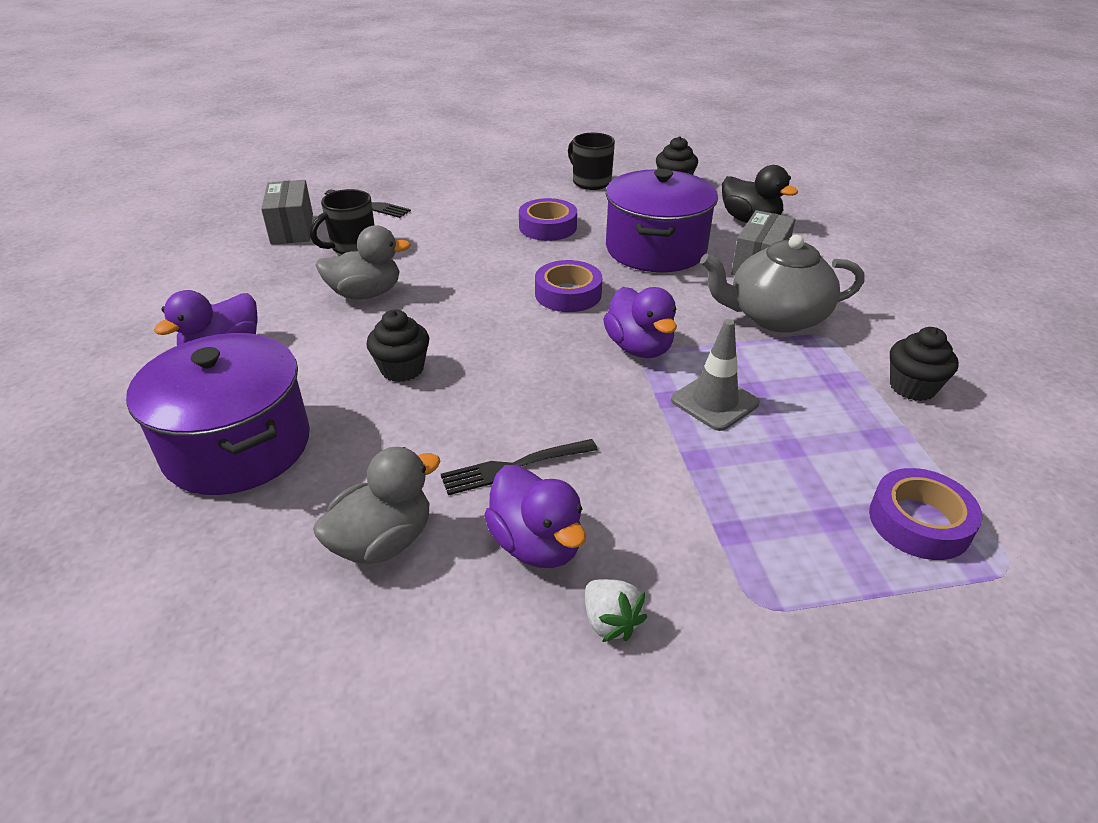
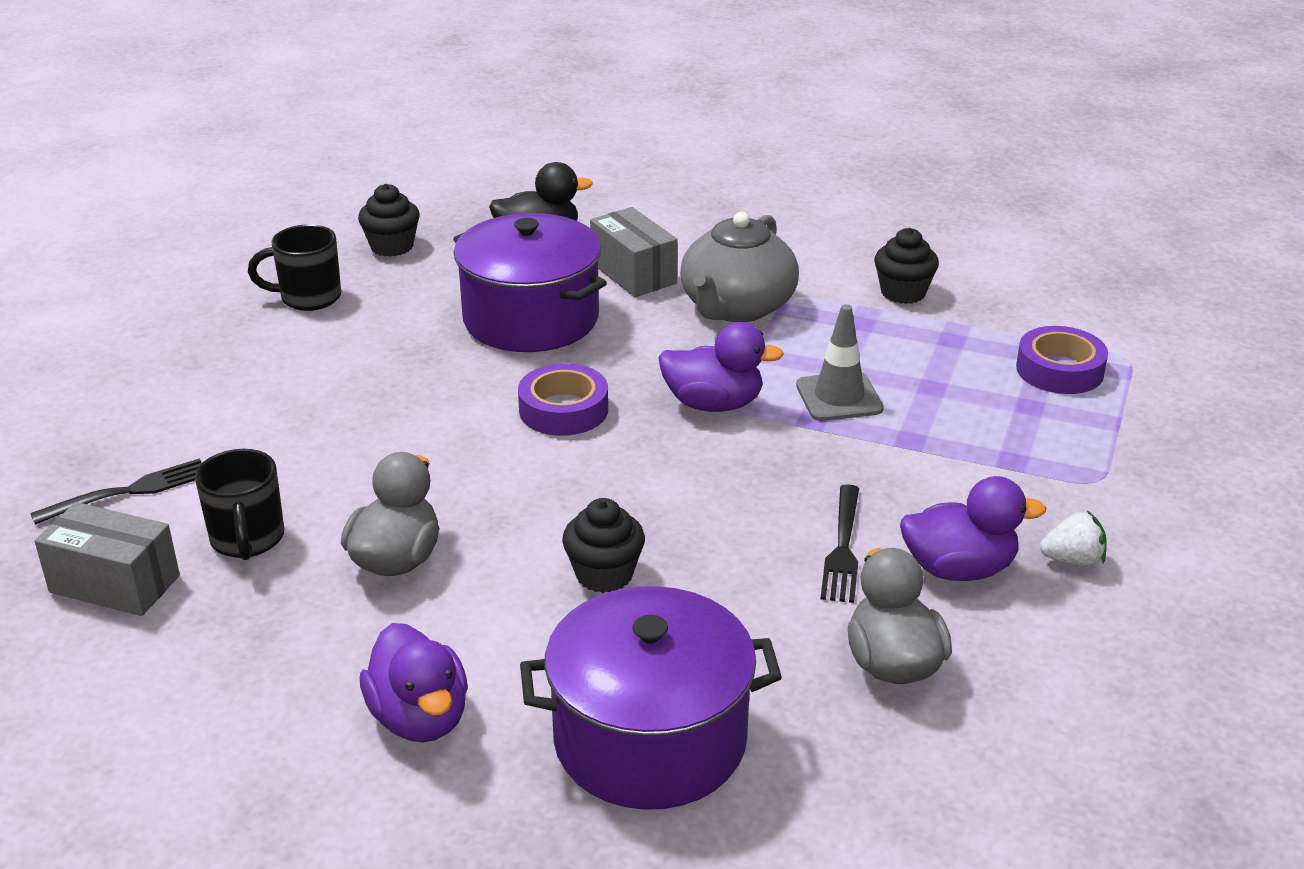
camera: 60 degrees left, 5 degrees down
(548, 227) = (389, 369): purple tape -> none

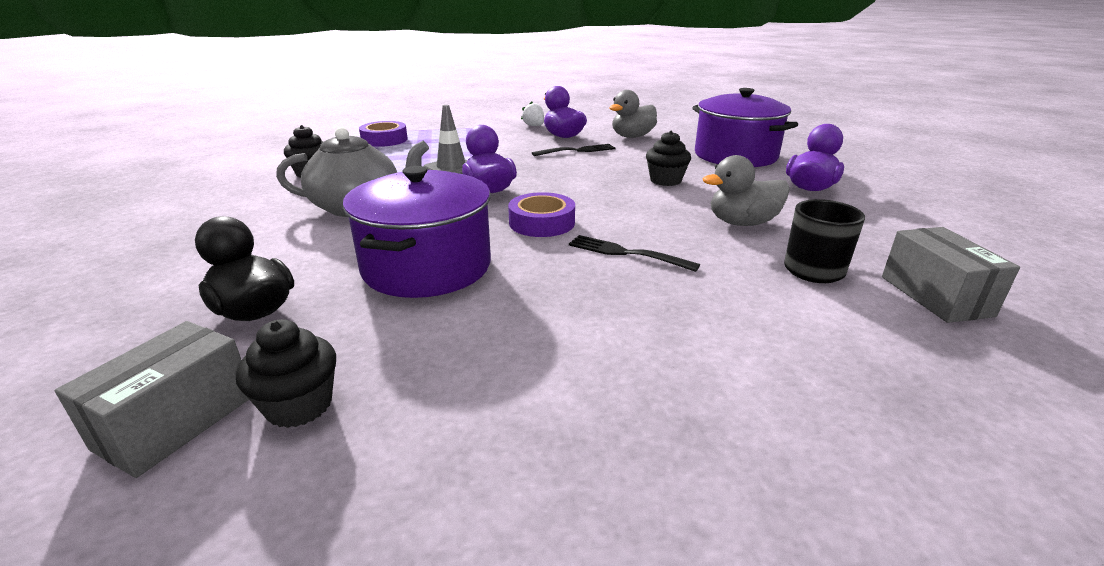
camera: 120 degrees left, 5 degrees down
(128, 492) = (881, 344): black fork -> black fork (627, 253)
(308, 298) = (476, 412): black mug -> none
(633, 273) = (318, 249): grey box -> grey box (176, 422)

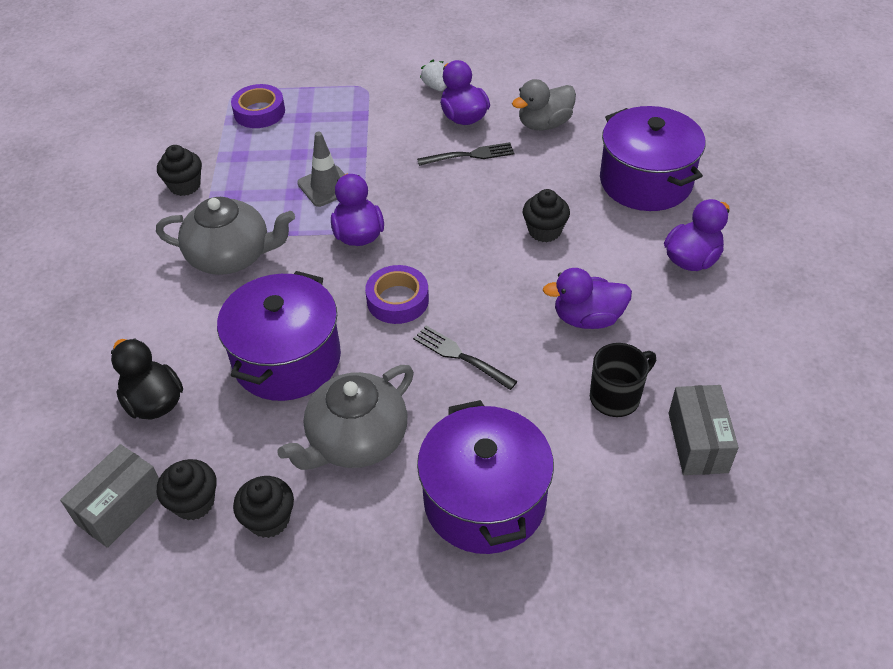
camera: 10 degrees right, 20 degrees up
(418, 415) = (269, 519): none -> black cupcake
(528, 324) = (356, 440): none -> grey teapot
(723, 366) = (484, 500): none -> purple pot
(742, 223) = (587, 318): grey duck -> purple duck

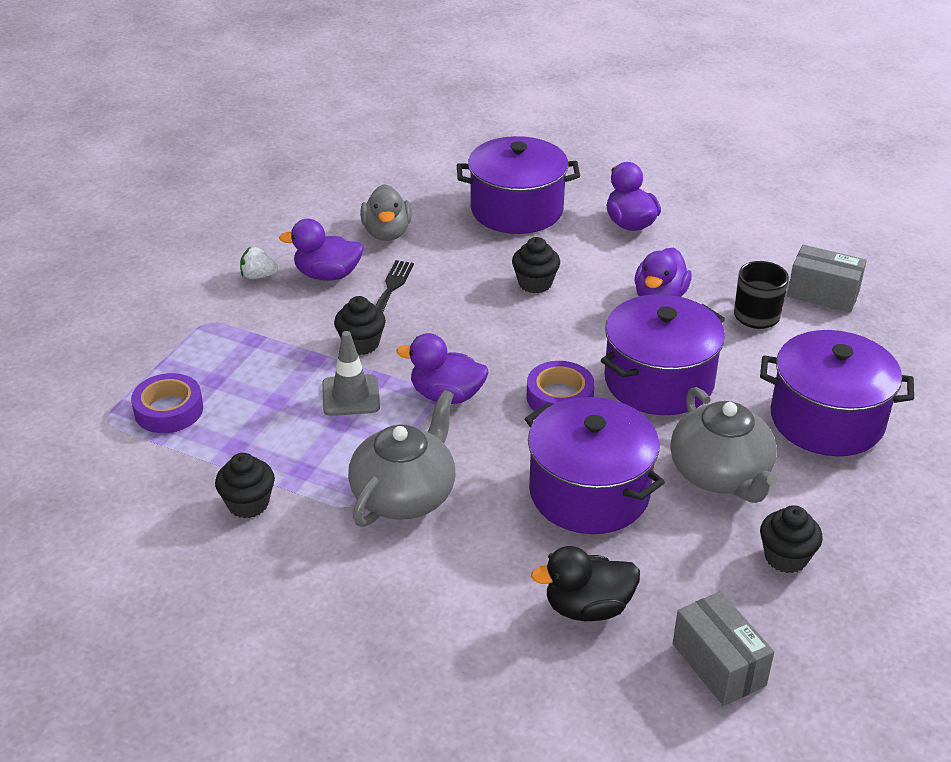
camera: 65 degrees left, 10 degrees down
(194, 502) = (740, 606): black cupcake -> black cupcake (361, 344)
(461, 357) = (659, 381): black fork -> purple pot

